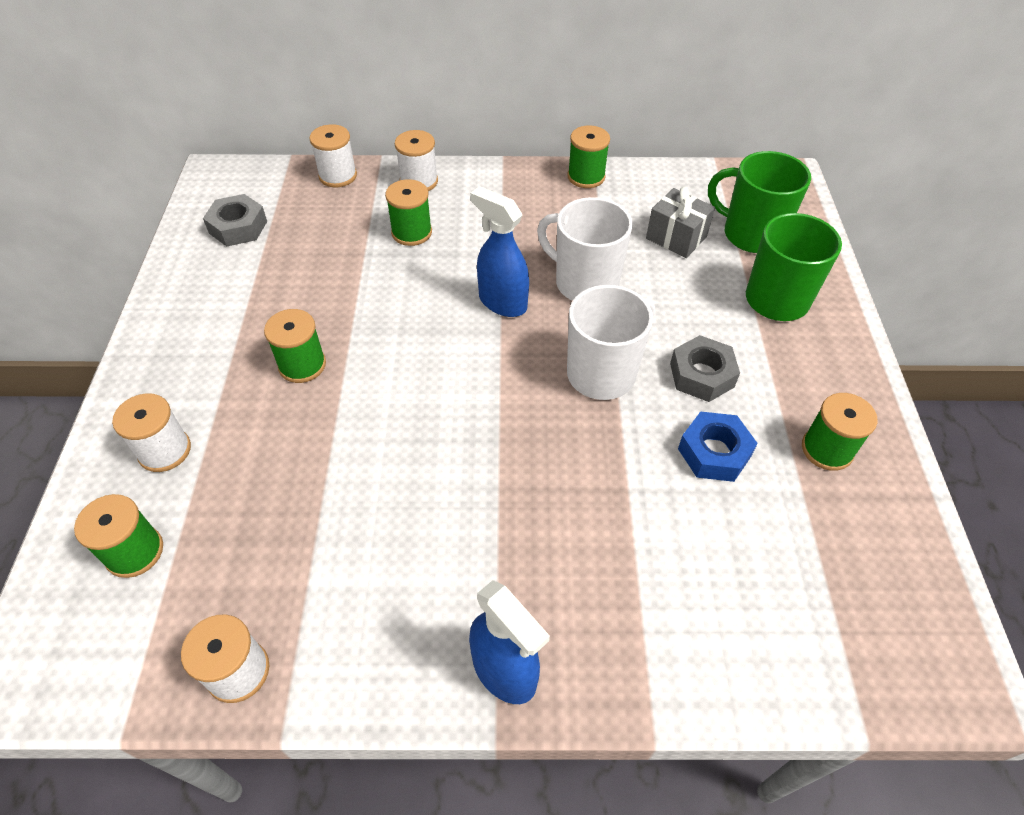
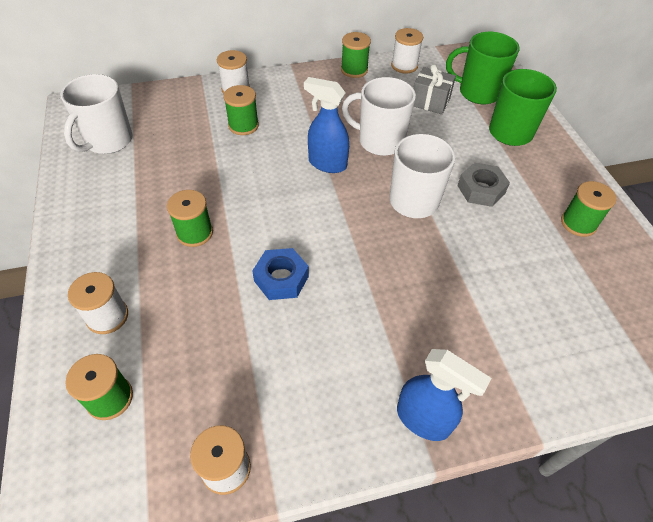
camera: 15 degrees left, 0 degrees up
(238, 227) = (108, 141): grey nut -> white mug
(338, 176) = (173, 93): white spool -> white spool (404, 66)
(714, 452) = (508, 239): blue nut -> blue nut (281, 279)

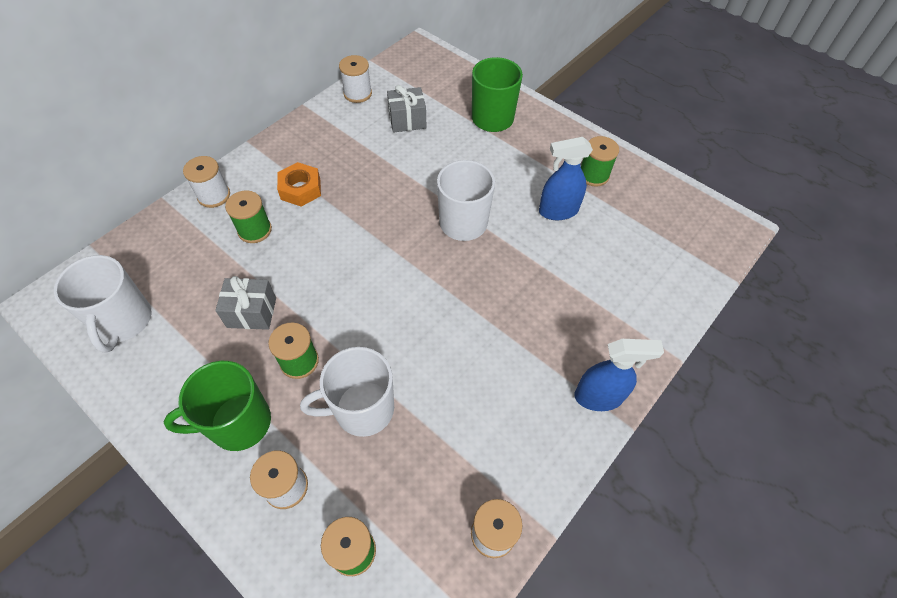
camera: 35 degrees left, 5 degrees up
(192, 180) = (251, 312): none -> grey gift
(281, 279) = (410, 355): blue nut -> none
(301, 113) = (301, 189): none -> orange nut
(327, 164) = (364, 227): blue spray bottle -> blue spray bottle (558, 211)
(354, 70) = (315, 119): green spool -> none
(379, 141) = (393, 181): white mug -> white mug (362, 409)
(477, 92) = (440, 92): green mug -> green mug (238, 423)
(481, 189) = (506, 184): grey nut -> none

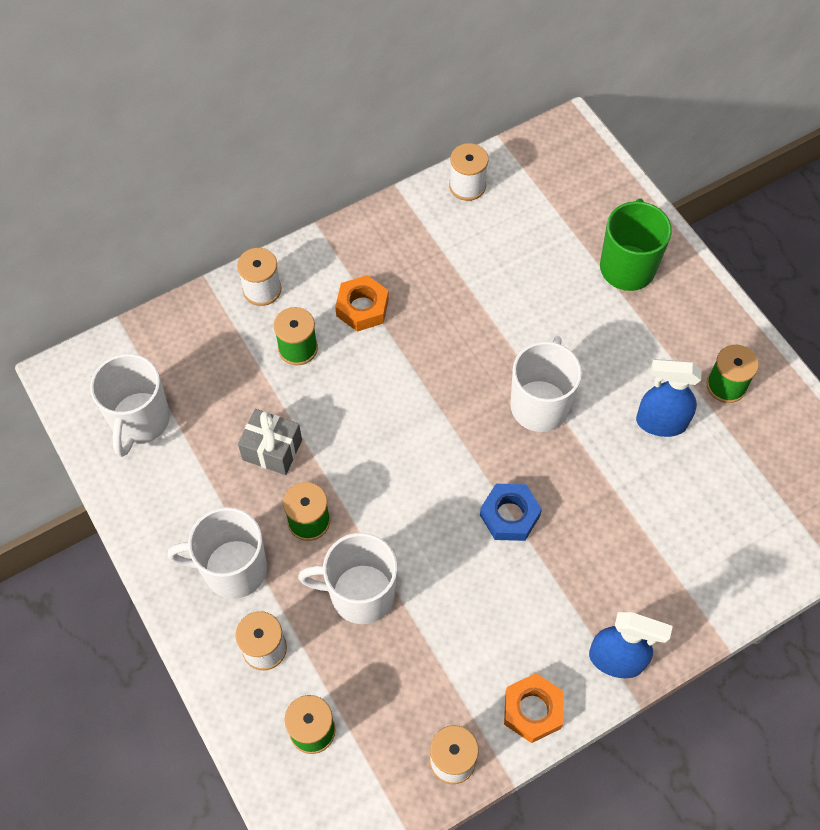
camera: 20 degrees right, 5 degrees up
(238, 423) = (232, 569): green mug -> white mug
(407, 120) = (517, 243): grey gift -> none
(469, 308) = (509, 515): none -> blue nut
(546, 463) = (532, 710): none -> orange nut

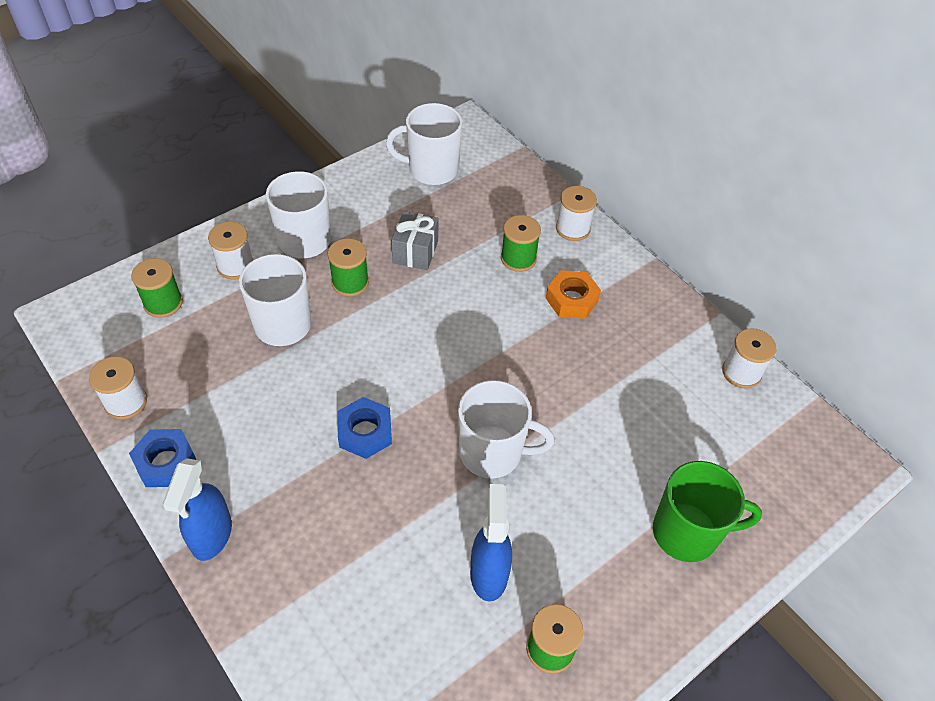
camera: 80 degrees right, 10 degrees down
(532, 710) = (166, 462): orange nut -> blue nut

